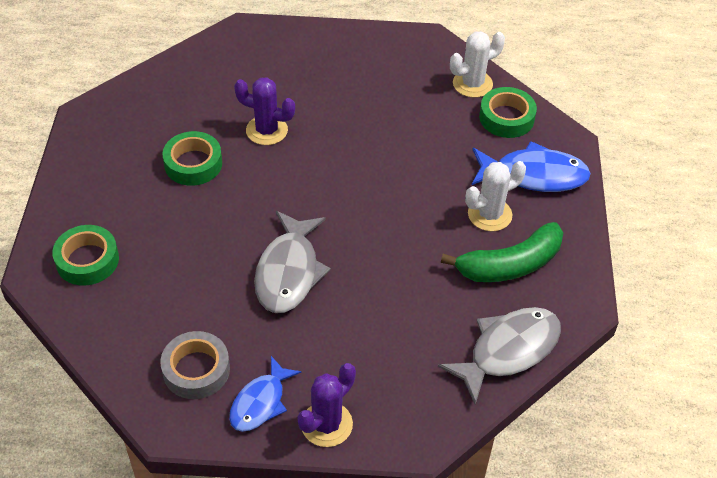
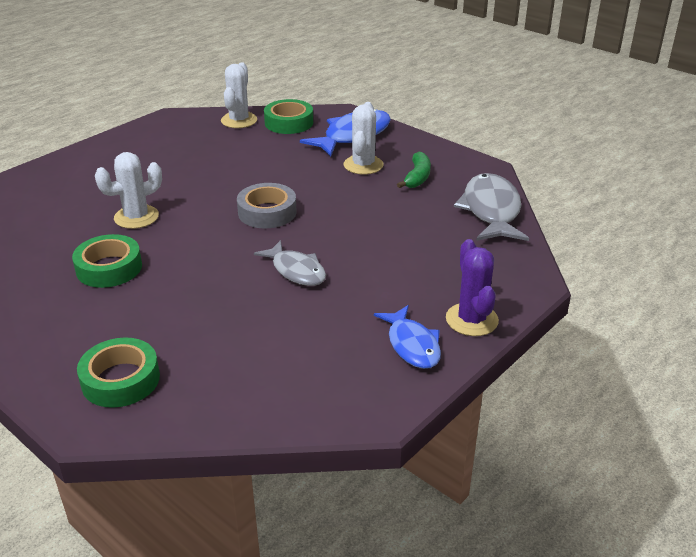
camera: 50 degrees left, 15 degrees down
(196, 370) = (336, 366): grey tape -> grey tape (267, 212)
(266, 130) = (136, 217): purple cactus -> white cactus
(288, 272) = (296, 271): grey fish -> grey fish, size x0.65
(510, 265) = (417, 177): green banana -> green banana, size x0.59

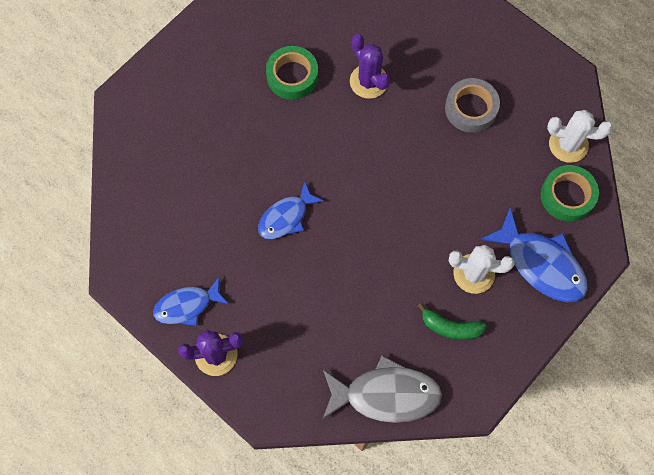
camera: 90 degrees right, 35 degrees up
(120, 380) = (161, 110): green tape -> none
(136, 217) = (368, 81): white cactus -> purple cactus
(267, 212) = (379, 187): grey tape -> grey tape (471, 108)
(296, 271) = (286, 217): grey fish -> blue fish

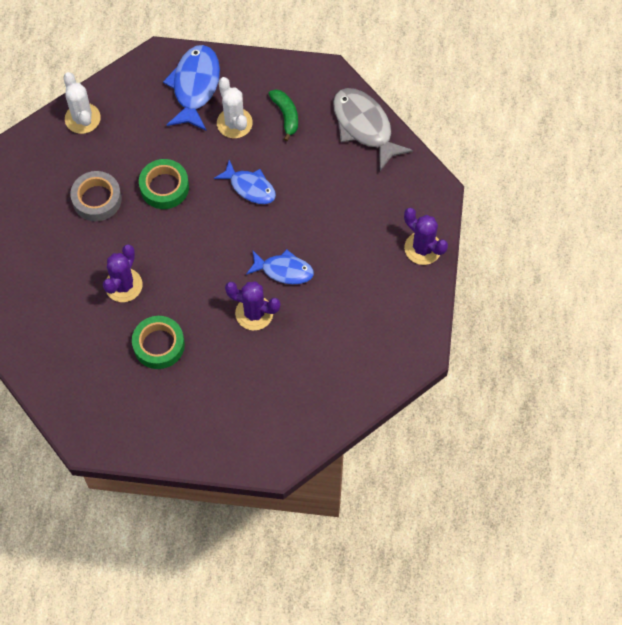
camera: 125 degrees left, 5 degrees down
(187, 305) = (403, 291): blue fish -> blue fish (250, 187)
(264, 166) = (254, 313): none -> purple cactus
(567, 196) = (127, 97): green tape -> green tape (164, 187)

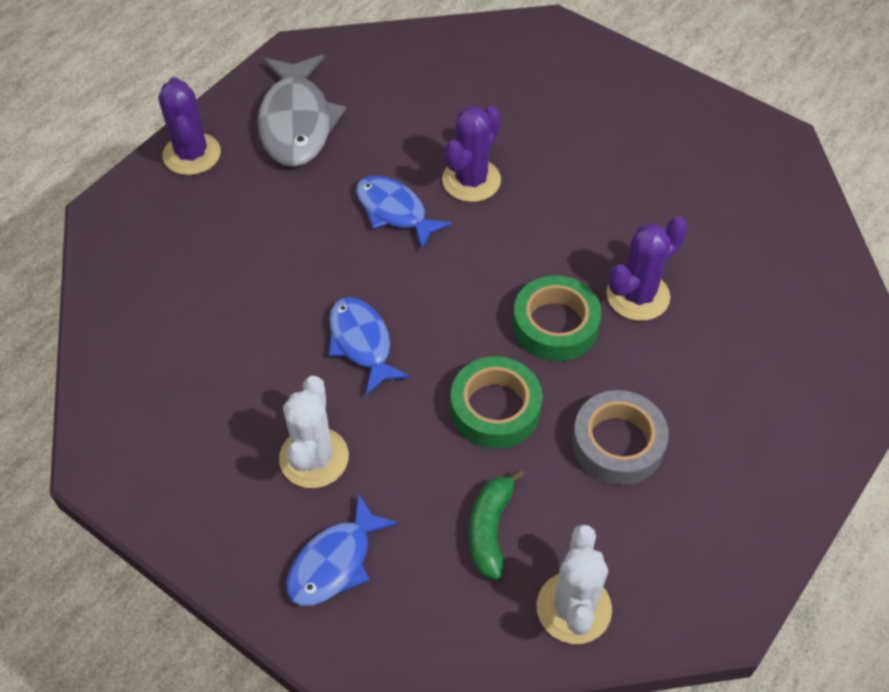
camera: 150 degrees left, 10 degrees down
(159, 345) = (625, 200): green tape -> green tape (555, 325)
(195, 87) = (335, 562): blue fish -> blue fish, size x0.65
(254, 313) = (471, 180): purple cactus -> purple cactus turned 75 degrees clockwise
(286, 115) = (223, 427): green banana -> green banana (490, 529)
(364, 127) = (121, 347): grey fish -> grey fish (296, 122)

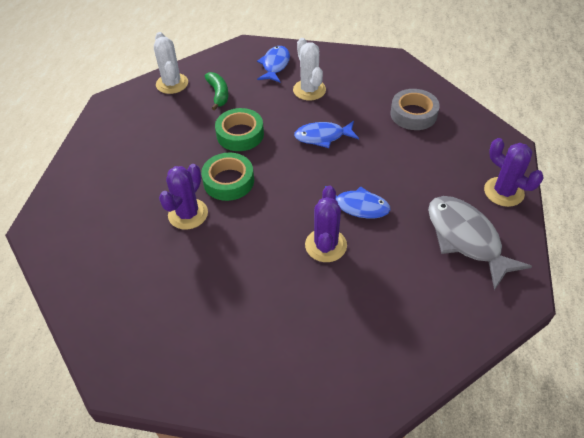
camera: 155 degrees right, 5 degrees down
(362, 343) = (323, 137): blue fish -> blue fish turned 135 degrees clockwise
(617, 443) = (174, 142): grey tape -> grey tape (413, 114)

